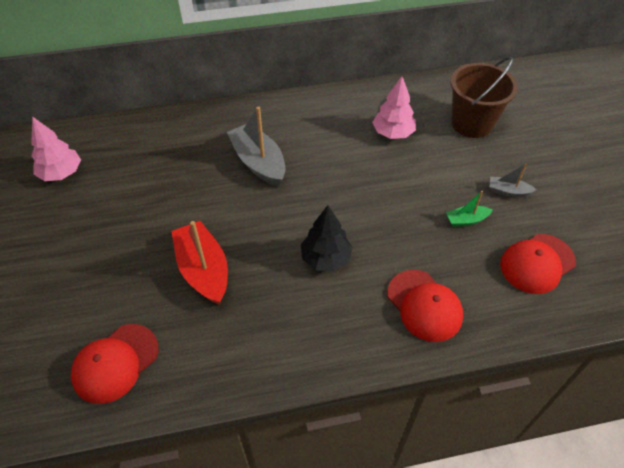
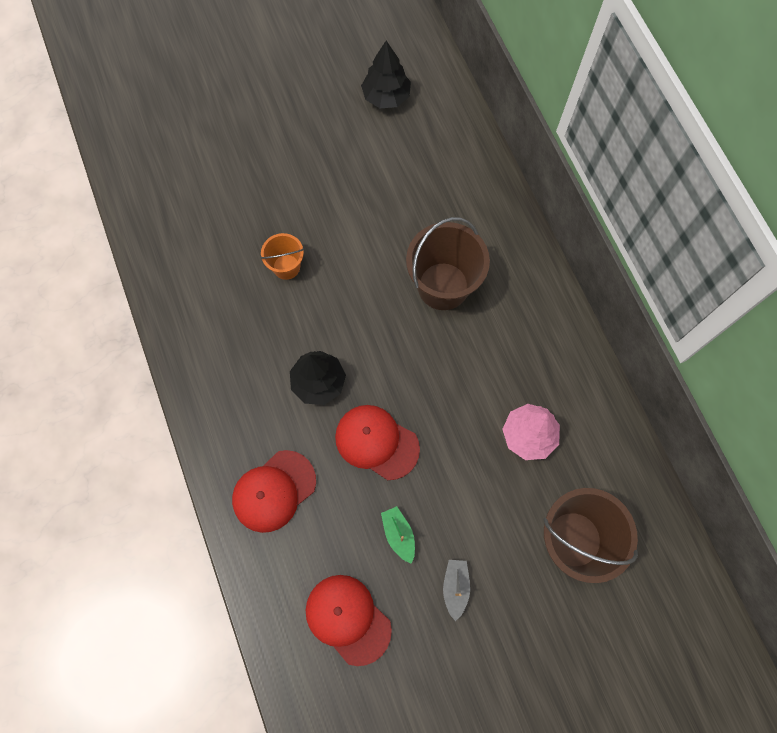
camera: 80 degrees right, 20 degrees up
(61, 173) = (386, 96): pink tree -> black tree
(115, 363) = (179, 221): red cap -> red cap (376, 442)
(203, 270) = (286, 267): red boat -> orange bucket
(258, 162) = (443, 286): grey boat -> brown bucket

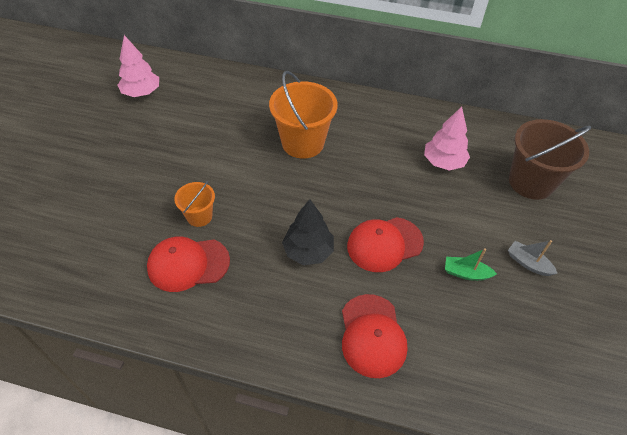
camera: 55 degrees left, 20 degrees down
(348, 619) = (514, 347): red cap -> red cap (188, 264)
(386, 96) = (141, 93): black tree -> pink tree
(443, 286) = (303, 143): brown bucket -> orange bucket

